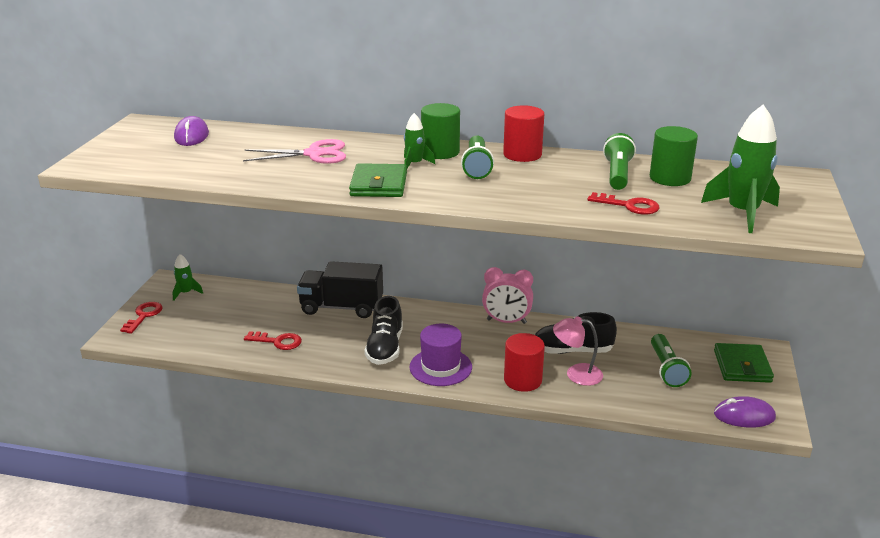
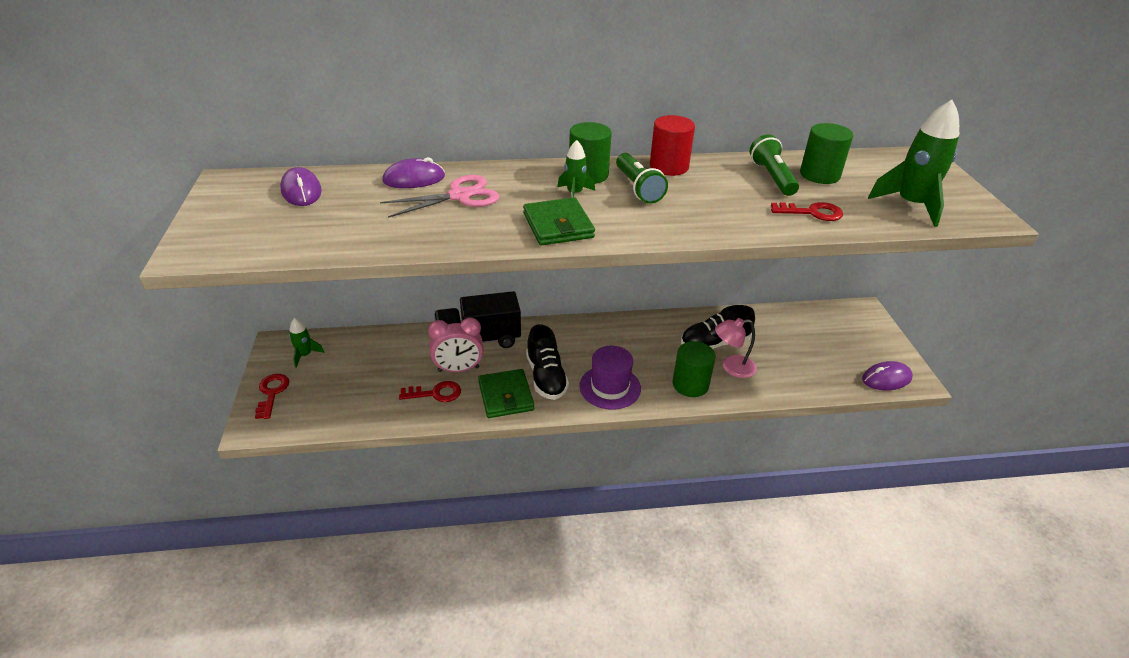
camera: 20 degrees left, 10 degrees up
(287, 138) = (414, 179): none -> purple mouse
(506, 321) = (641, 324): pink clock -> pink clock (458, 369)
(522, 380) = (690, 384): red cylinder -> green cylinder
(667, 369) = (801, 345): green flashlight -> none
(742, 366) = (856, 329): green wallet -> green wallet (506, 396)

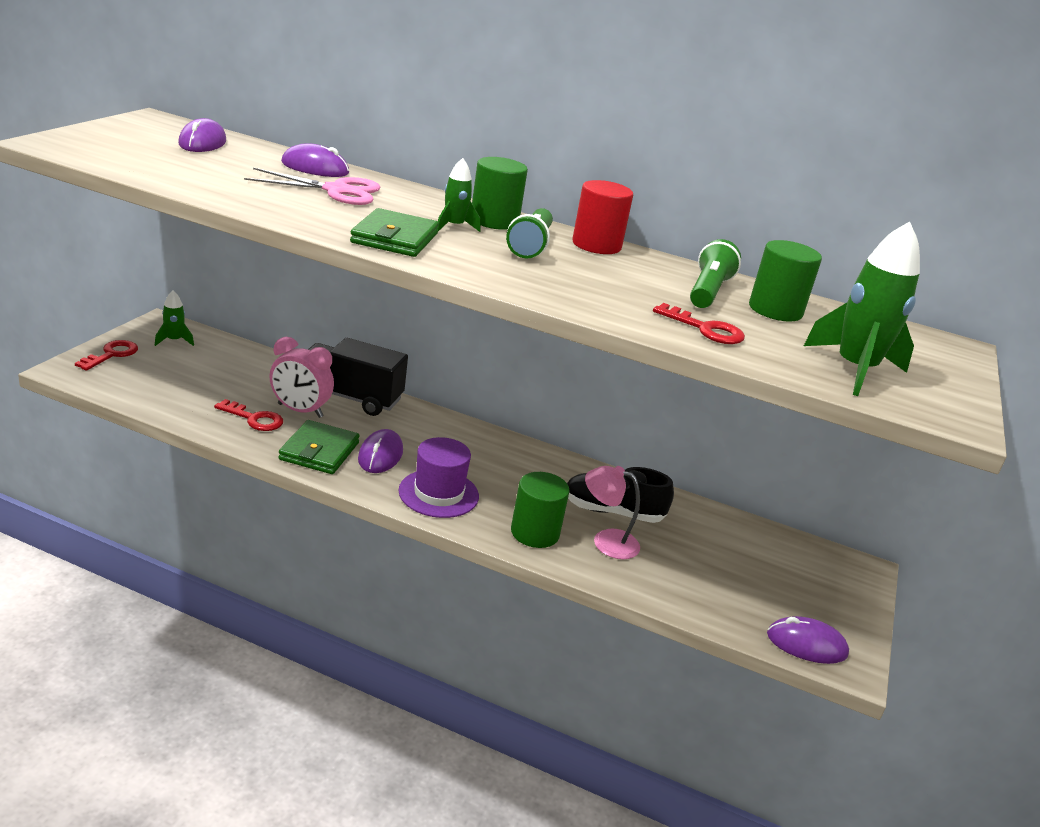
camera: 25 degrees right, 10 degrees down
(546, 377) = (380, 455): black shoe -> purple mouse

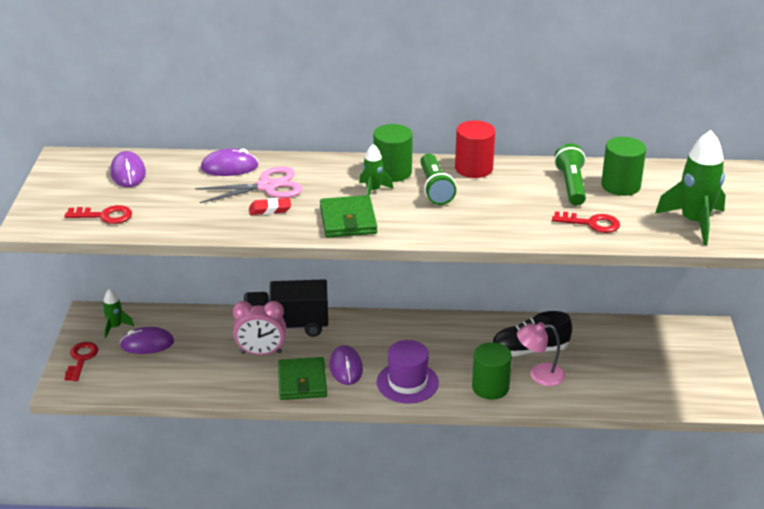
camera: 15 degrees left, 5 degrees up
(254, 419) = (235, 373): red key -> red key (105, 216)
(315, 206) = (270, 209): none -> red eraser
(806, 644) = (701, 400): purple mouse -> purple mouse (147, 344)

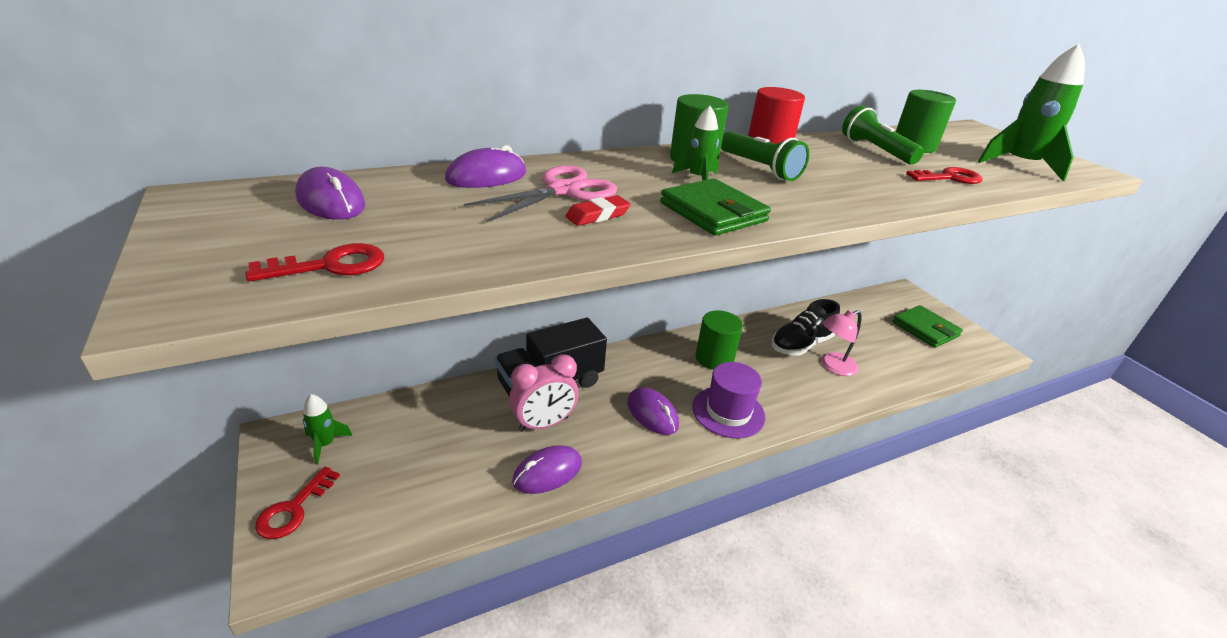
camera: 30 degrees left, 0 degrees up
(81, 359) = (293, 509): red key -> red key turned 135 degrees counterclockwise
(147, 344) = (385, 455): purple mouse -> purple mouse (547, 472)
(302, 381) = (618, 446): green wallet -> green wallet (925, 329)
(490, 387) = (806, 392): green cylinder -> green cylinder (714, 358)

